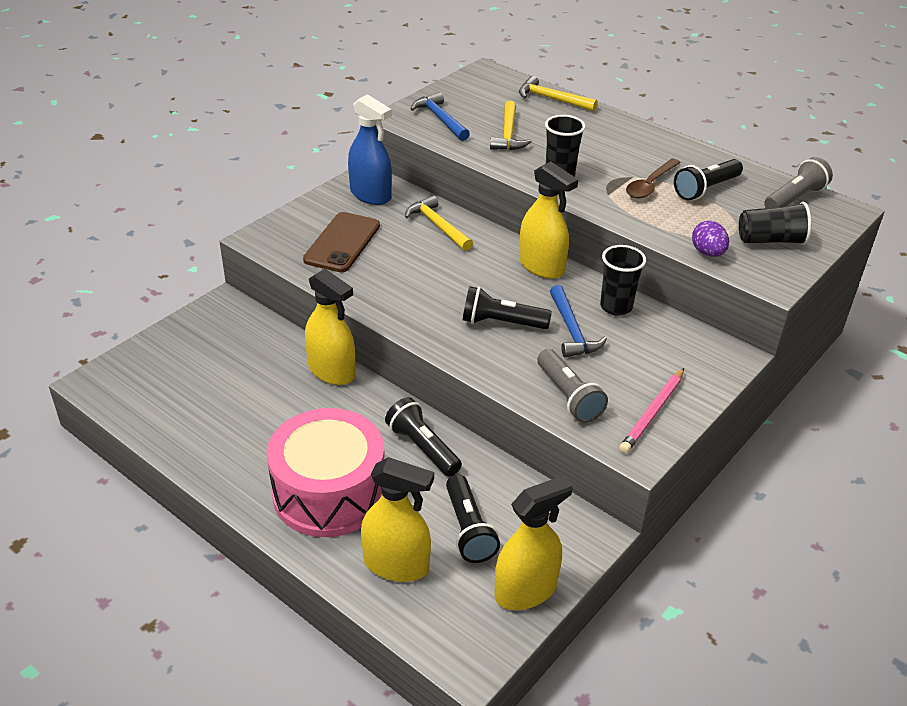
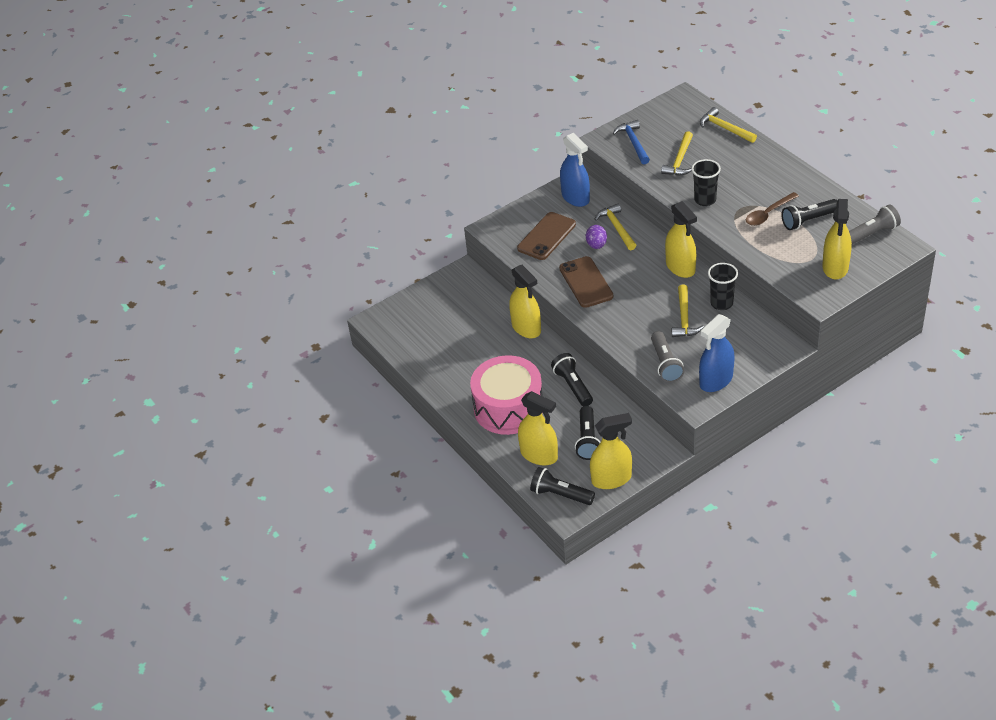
camera: 20 degrees right, 5 degrees up
(415, 296) = (586, 282): none -> brown phone
(501, 322) = (638, 308): black flashlight -> black flashlight (560, 494)
(571, 330) = (684, 318): blue hammer -> yellow hammer
(652, 413) = (716, 380): pink pencil -> blue spray bottle
(707, 253) = (785, 273): purple egg -> purple egg (596, 245)
(771, 240) = (835, 267): black cup -> yellow spray bottle

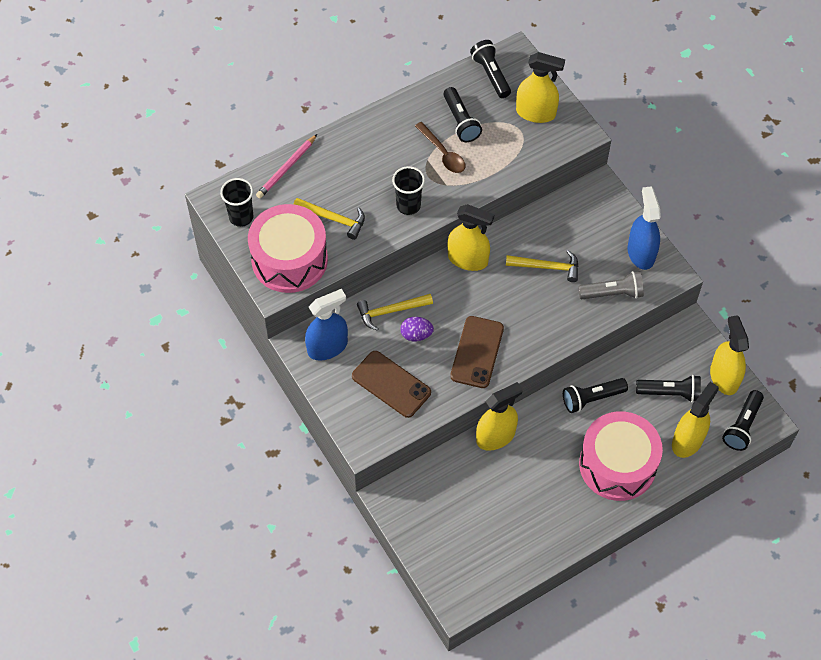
camera: 90 degrees left, 15 degrees up
(586, 282) = (477, 352): brown phone -> brown phone turned 60 degrees counterclockwise
(633, 143) = (289, 260): blue hammer -> pink drum
(680, 267) = (468, 259): yellow spray bottle -> yellow spray bottle turned 45 degrees clockwise
(716, 380) = (641, 253): blue spray bottle -> blue spray bottle turned 150 degrees counterclockwise
(721, 303) = (530, 231): black cup -> black cup (241, 217)
(725, 128) = (286, 168): yellow hammer -> pink pencil
(871, 234) = (491, 74): grey flashlight -> black flashlight

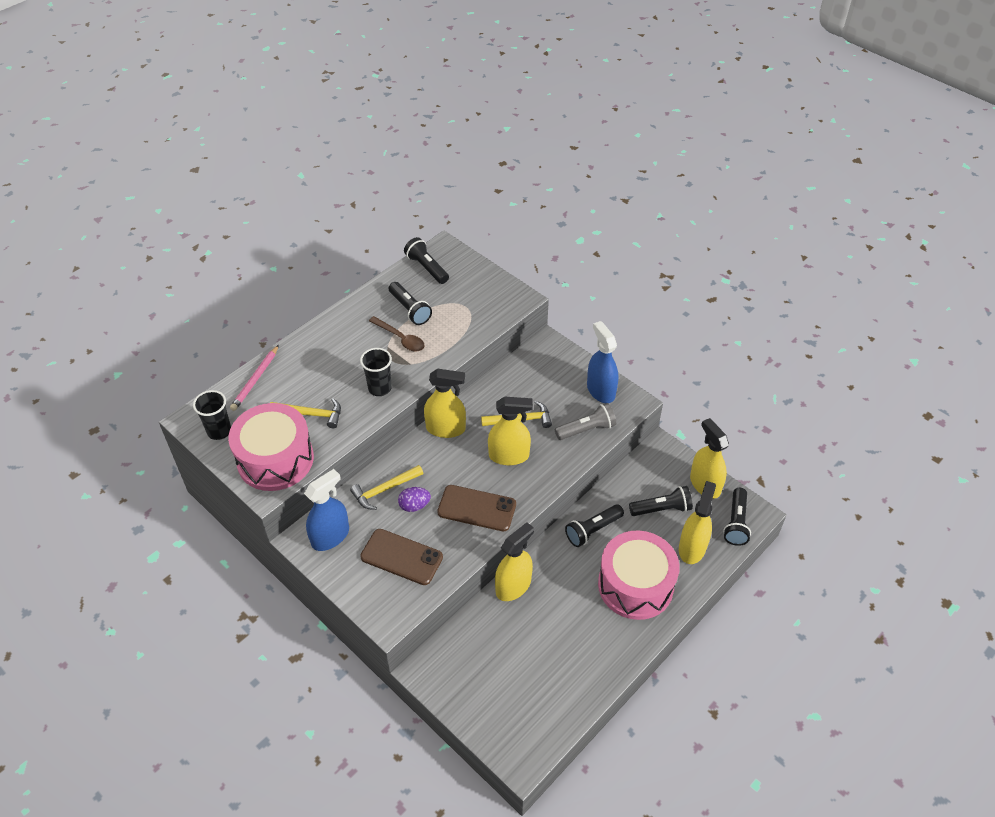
camera: 15 degrees left, 10 degrees down
(477, 352) = (476, 508): brown phone -> brown phone turned 75 degrees counterclockwise
(536, 113) = (475, 290): yellow spray bottle -> yellow spray bottle (509, 455)

